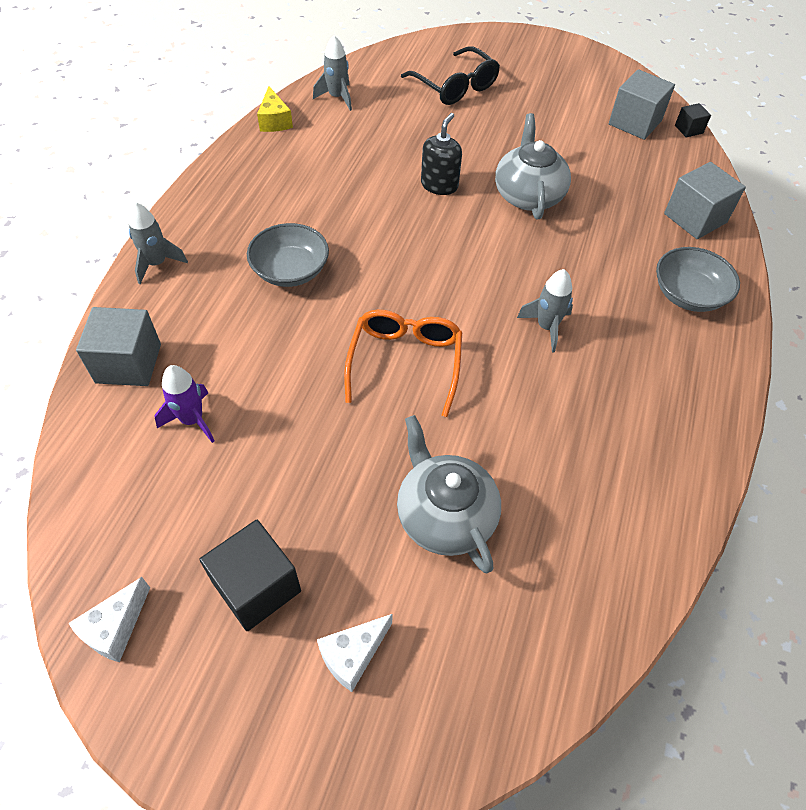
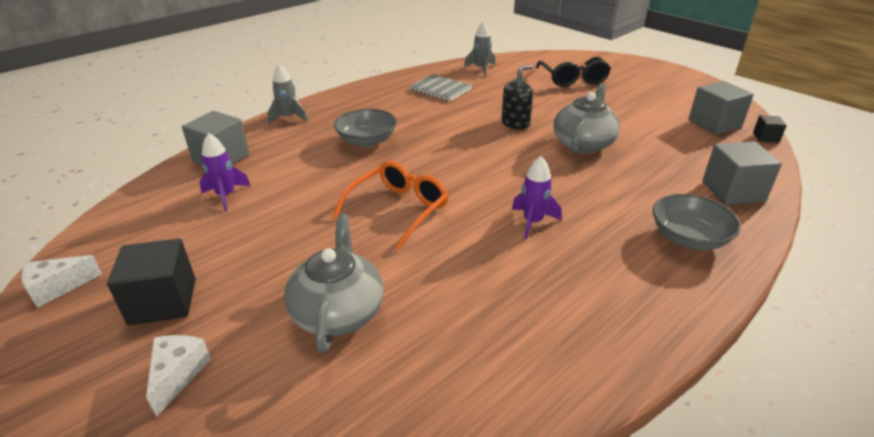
camera: 30 degrees right, 20 degrees down
(274, 121) = (428, 72): yellow cheese -> none
(313, 151) = (440, 89): none -> grey notebook
(353, 655) = (178, 375): white cheese -> white cheese turned 105 degrees clockwise
(546, 327) = (533, 222): grey rocket -> purple rocket

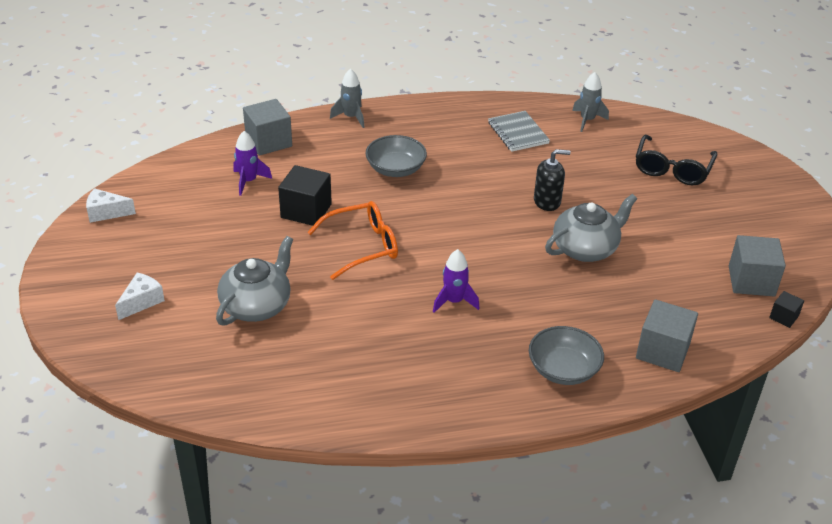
camera: 30 degrees right, 5 degrees up
(163, 301) = (160, 250): black cube -> black cube (306, 211)

